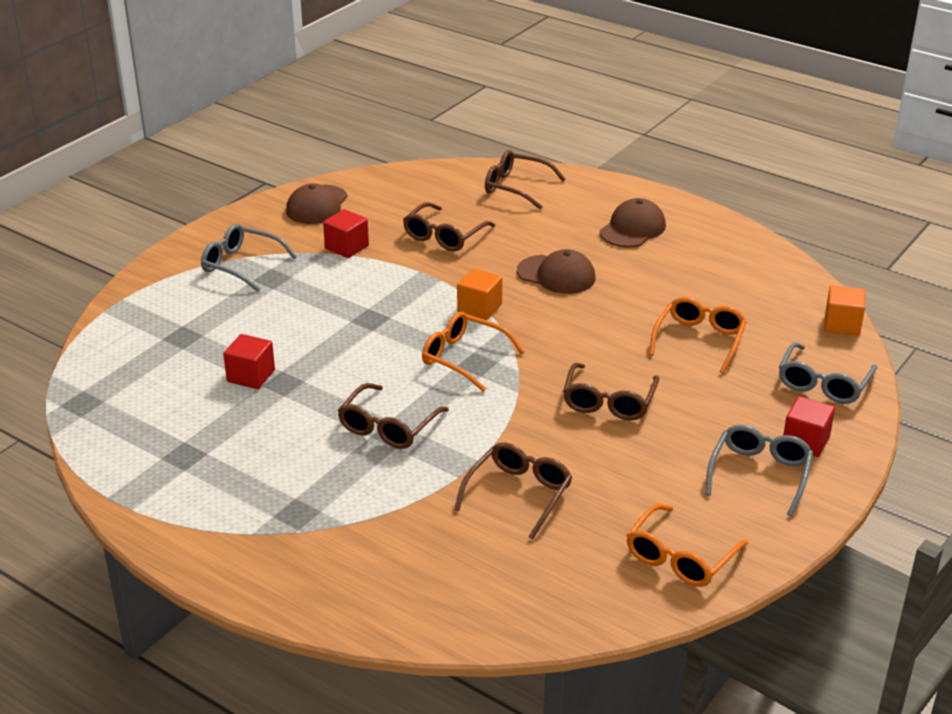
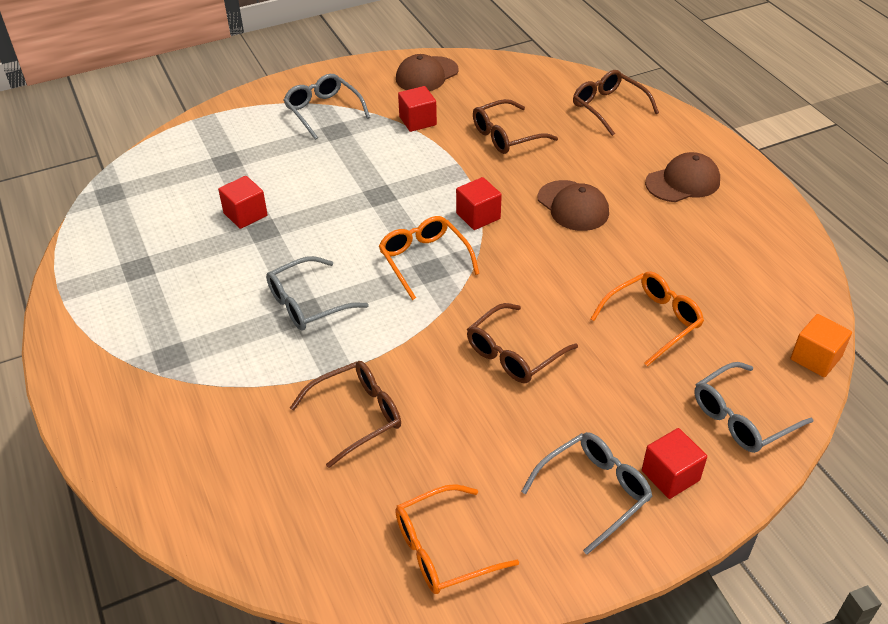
camera: 30 degrees right, 10 degrees up
(388, 427) = (307, 304): brown glasses -> grey glasses
(479, 308) = (478, 216): orange cube -> red cube

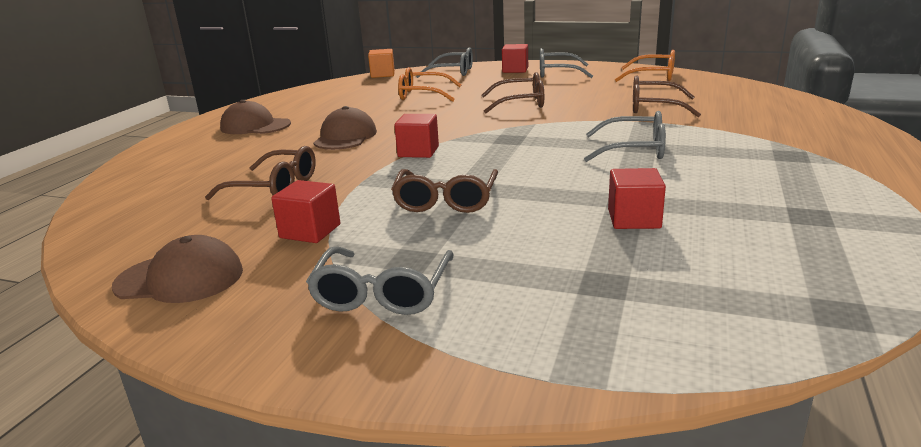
camera: 135 degrees left, 20 degrees down
(424, 260) = (505, 144): orange glasses -> none
(608, 107) = (156, 175): brown glasses -> brown glasses (446, 201)

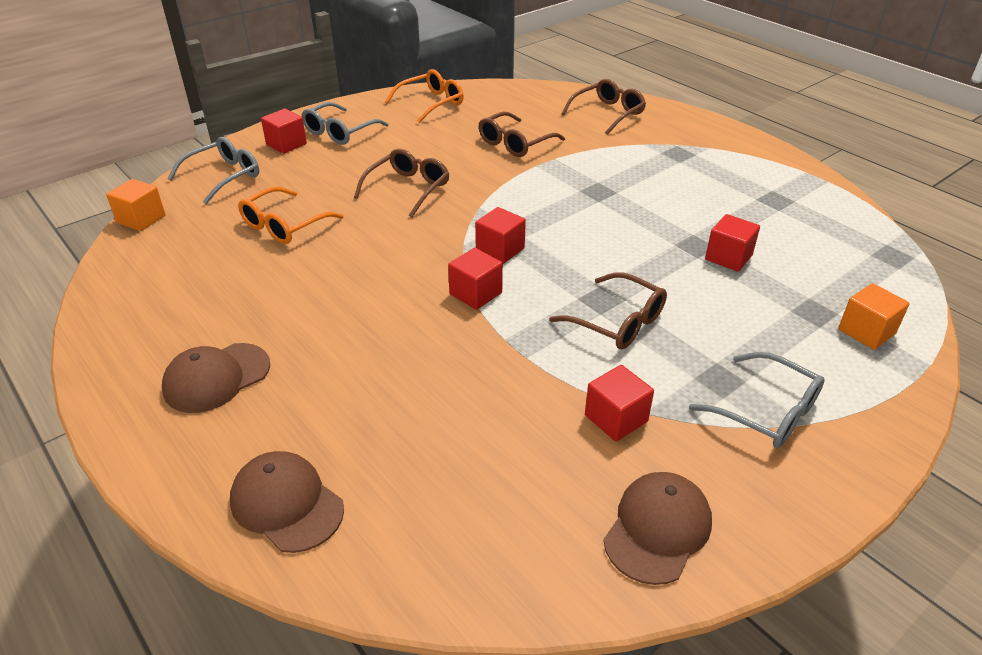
camera: 60 degrees left, 15 degrees up
(275, 187) = (473, 413): brown glasses -> brown glasses (608, 113)
(345, 137) = (365, 322): brown cap -> brown cap (286, 504)
(487, 143) = (500, 250): none -> red cube
(613, 325) = (866, 331): none -> orange cube
(634, 150) = (601, 196): grey glasses -> none

